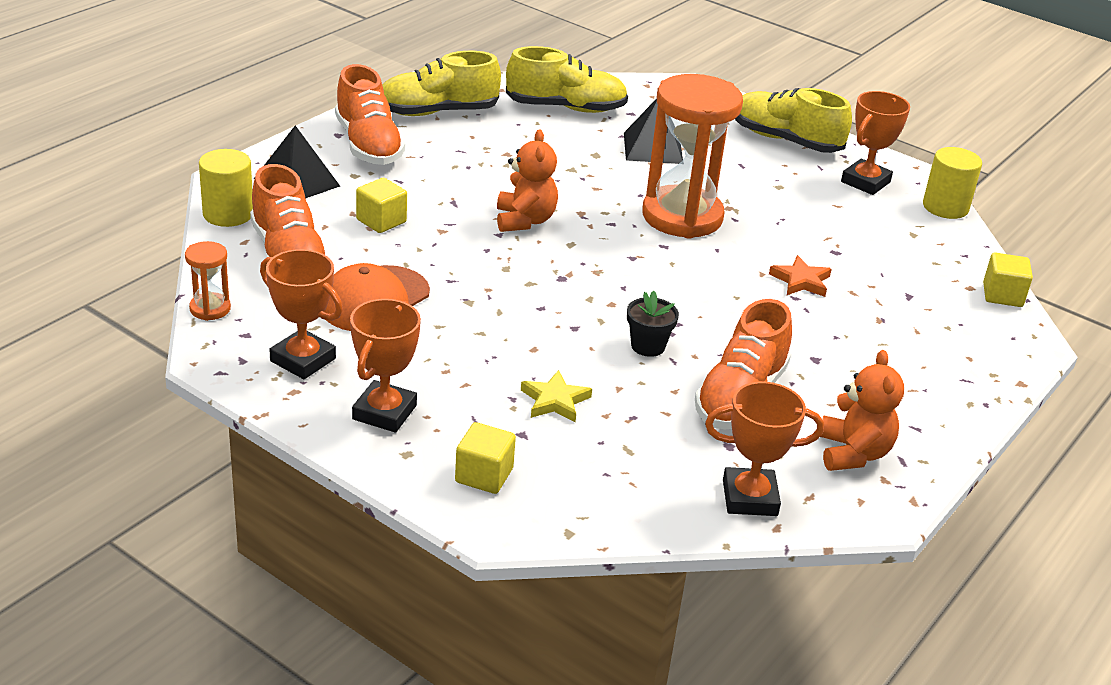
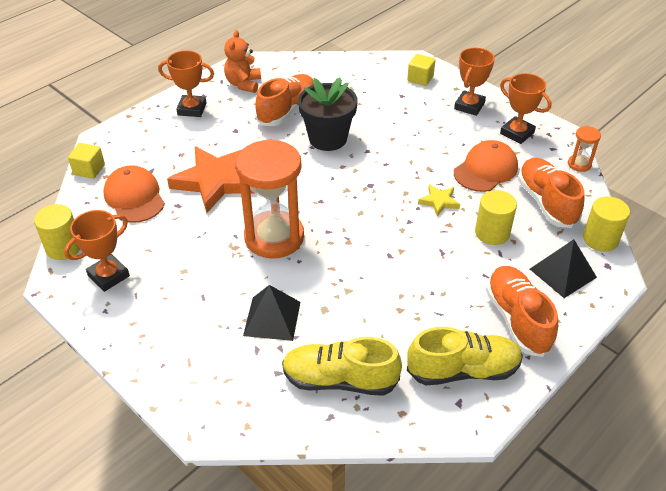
camera: 170 degrees left, 10 degrees up
(381, 221) = (492, 233): yellow cube -> yellow cylinder
(524, 220) = (390, 233): orange teddy bear -> none
(555, 401) = (384, 110): yellow star -> yellow star (439, 201)
(648, 346) = (328, 139): black flower pot -> black flower pot, size x1.99
(750, 498) = (302, 68): orange trophy -> orange trophy (192, 109)
(785, 140) = (146, 331): yellow shoe -> none
(801, 281) = (215, 181): orange star -> orange star, size x2.18
(904, 260) = (134, 197): none -> orange cap

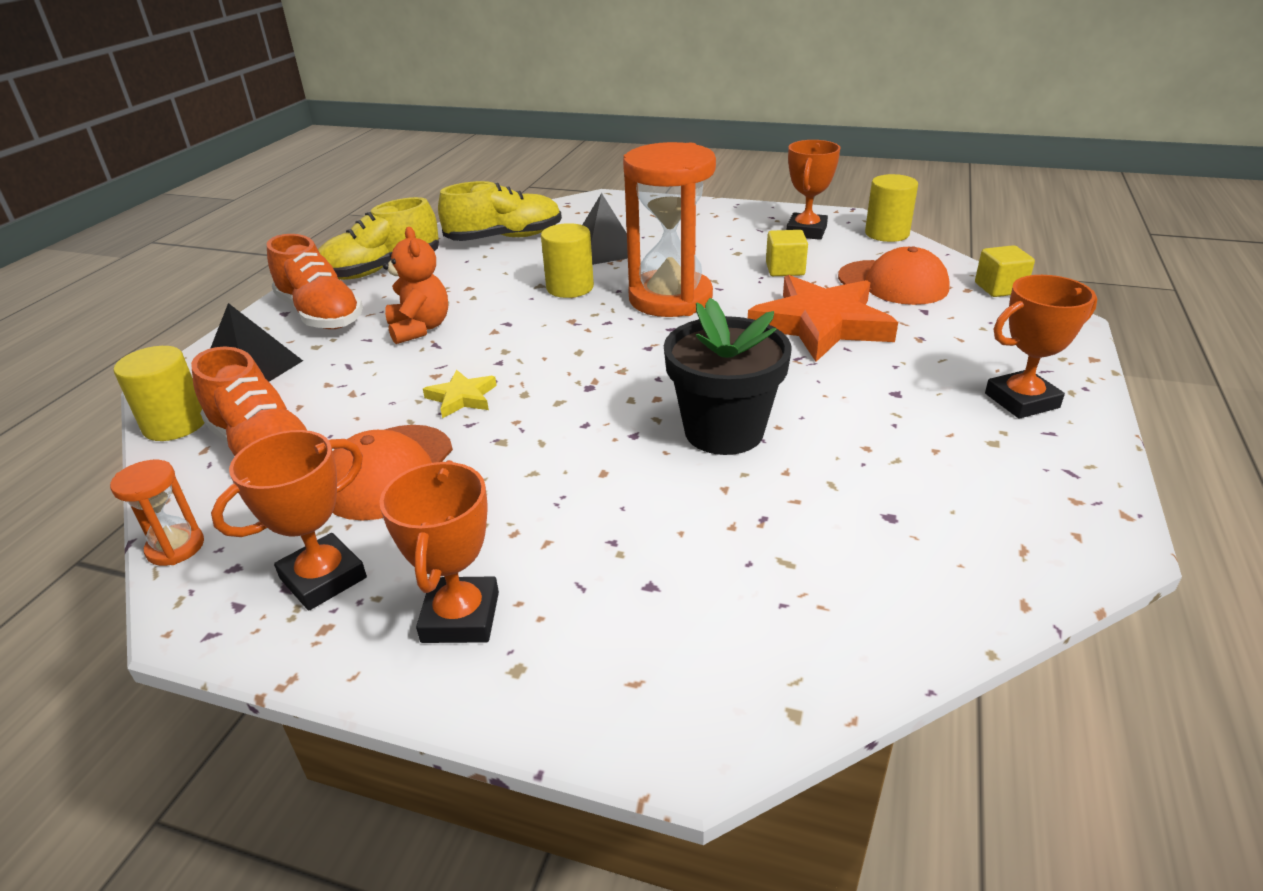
camera: 155 degrees right, 10 degrees down
(243, 84) = (1019, 481): orange teddy bear -> orange teddy bear (420, 328)
(287, 110) = (857, 456): orange shoe -> none
(420, 78) = (635, 665): yellow cube -> yellow cube (785, 269)
(492, 233) = (363, 383): yellow cylinder -> yellow cylinder (570, 288)
(517, 133) = (323, 578): orange trophy -> orange trophy turned 60 degrees counterclockwise

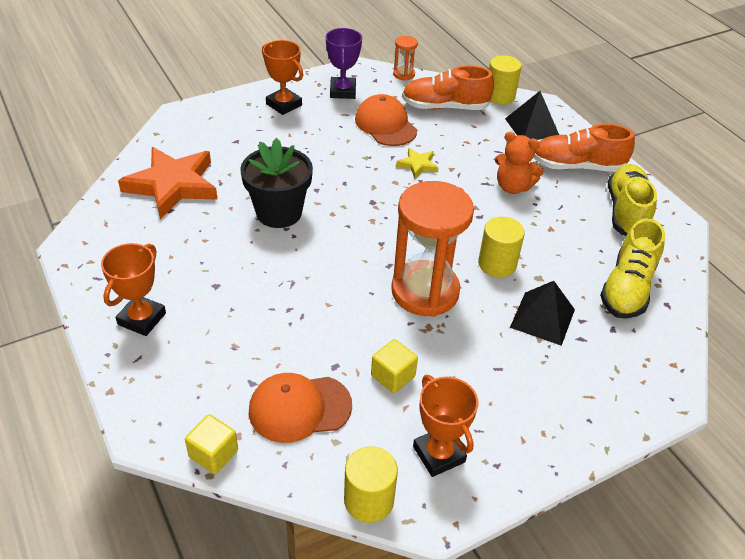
camera: 130 degrees right, 10 degrees up
(323, 578) = (343, 91): orange trophy -> purple trophy
(821, 324) = (306, 322): orange star -> orange star (172, 185)

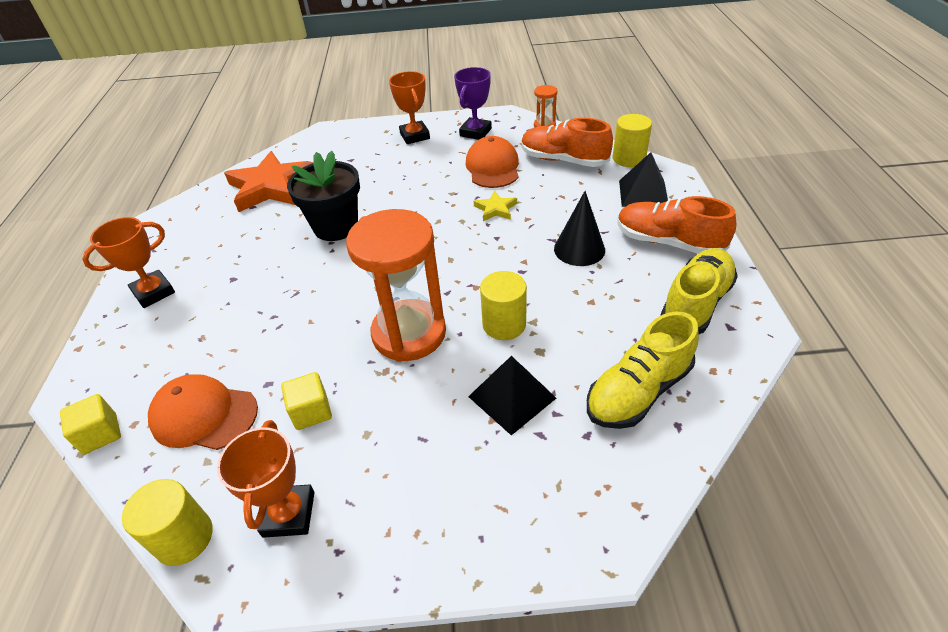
camera: 30 degrees right, 0 degrees up
(513, 187) = (579, 249): orange teddy bear -> black cone

